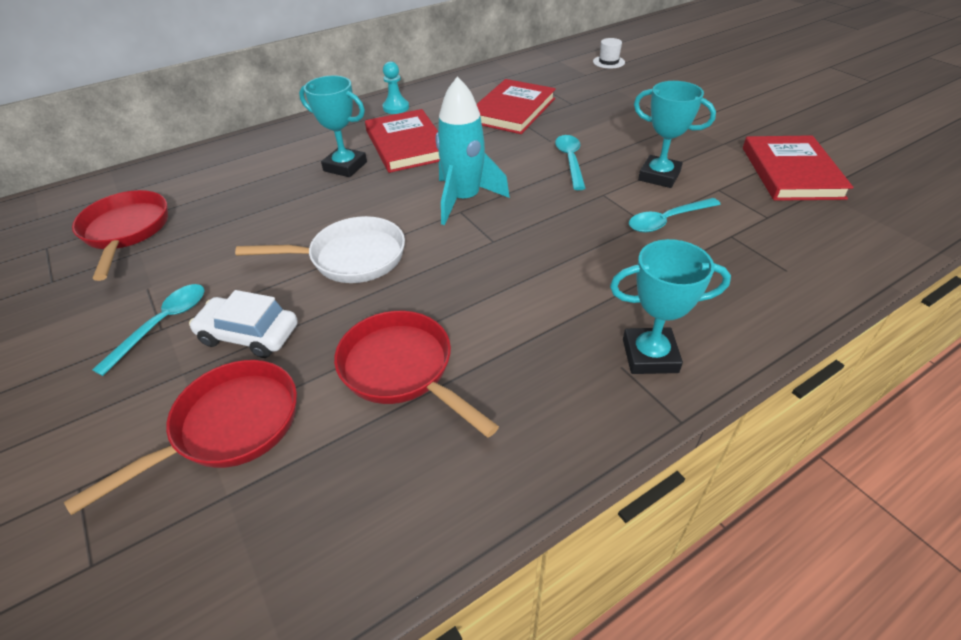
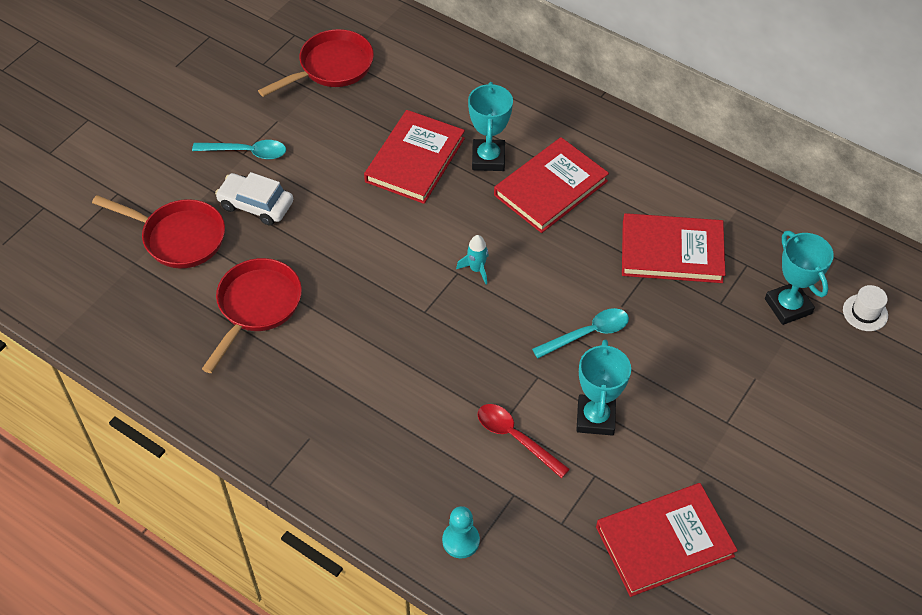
camera: 65 degrees right, 10 degrees up
(249, 335) = (256, 205): white car -> white car turned 60 degrees counterclockwise
(304, 206) = (415, 160): none -> red book
(350, 258) = (360, 223): white pan -> none
(396, 108) = (621, 148): turquoise pawn -> turquoise pawn (461, 541)
(464, 200) = (476, 269): turquoise rocket -> turquoise rocket, size x0.46
(650, 356) = (327, 454): turquoise trophy -> turquoise trophy (788, 306)
(667, 220) = (515, 438): turquoise spoon -> red spoon

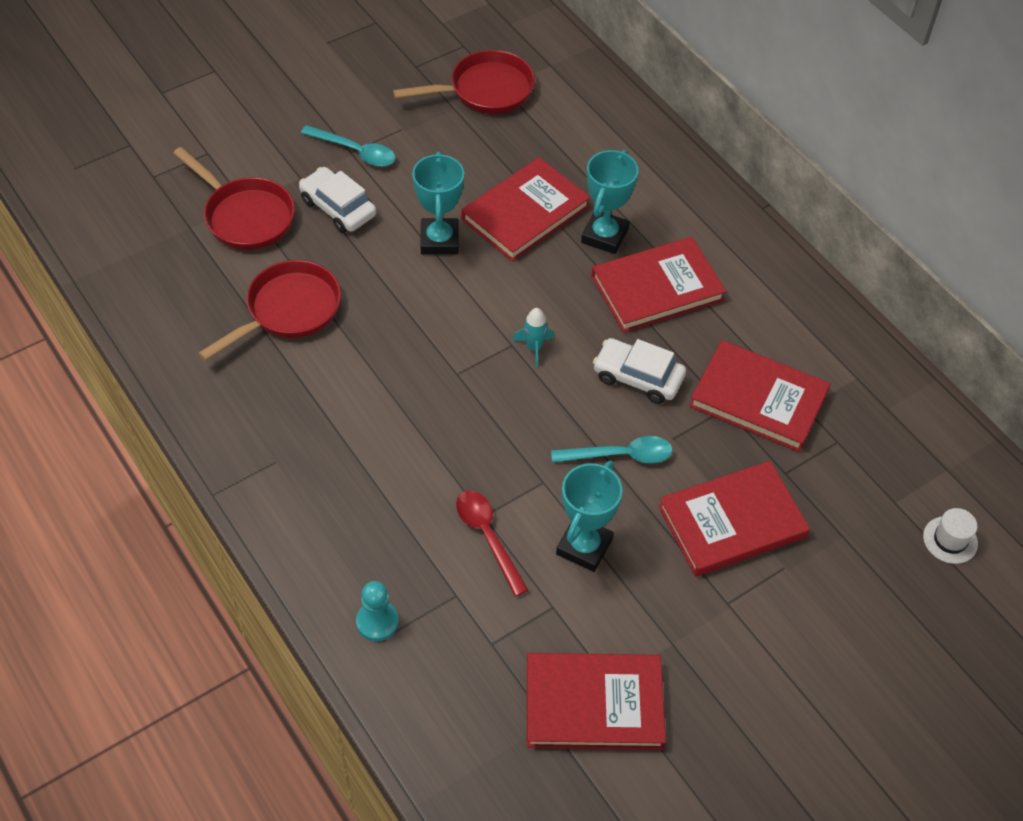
camera: 20 degrees right, 0 degrees up
(570, 266) = (638, 377): none -> white car
(699, 357) = (732, 522): none -> red book
(788, 306) = (862, 502): turquoise trophy -> turquoise trophy (439, 240)

